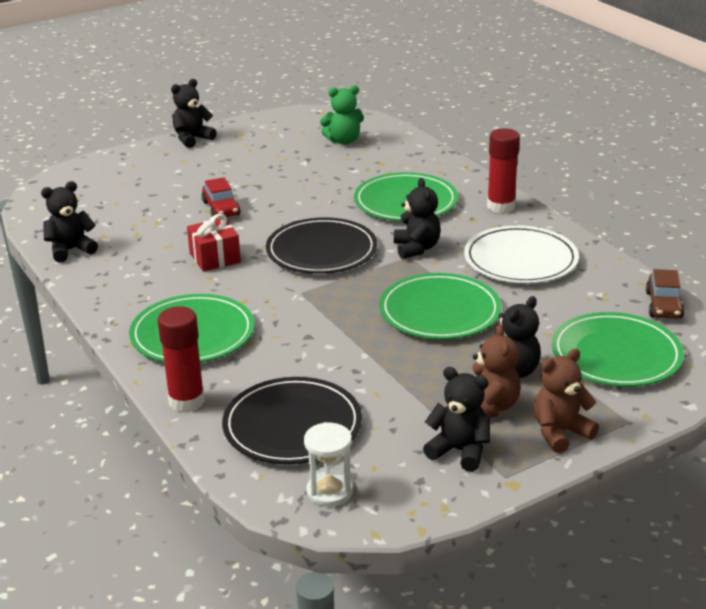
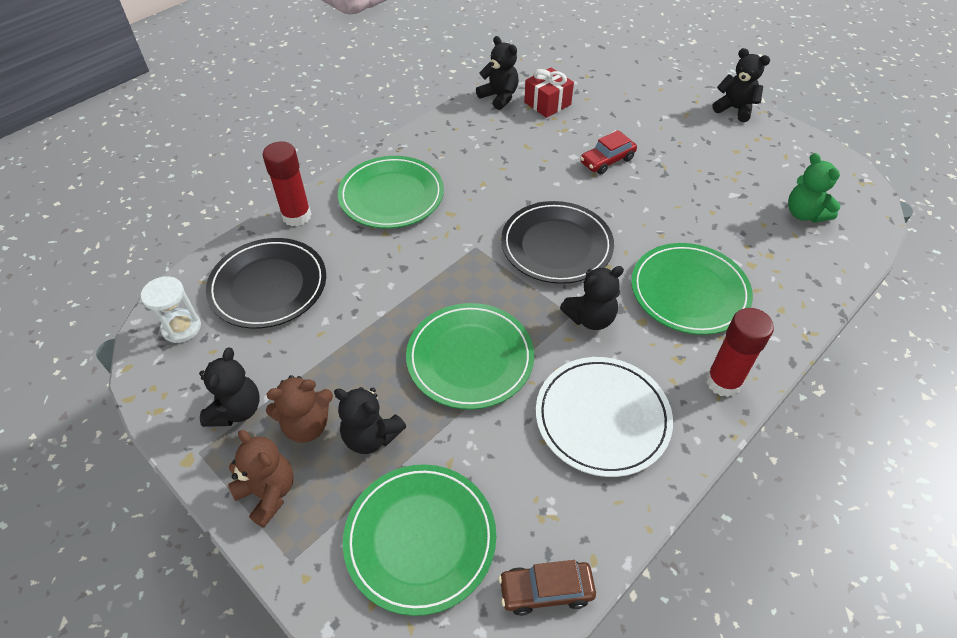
camera: 75 degrees right, 20 degrees up
(215, 258) = (517, 178): red gift -> red gift (547, 103)

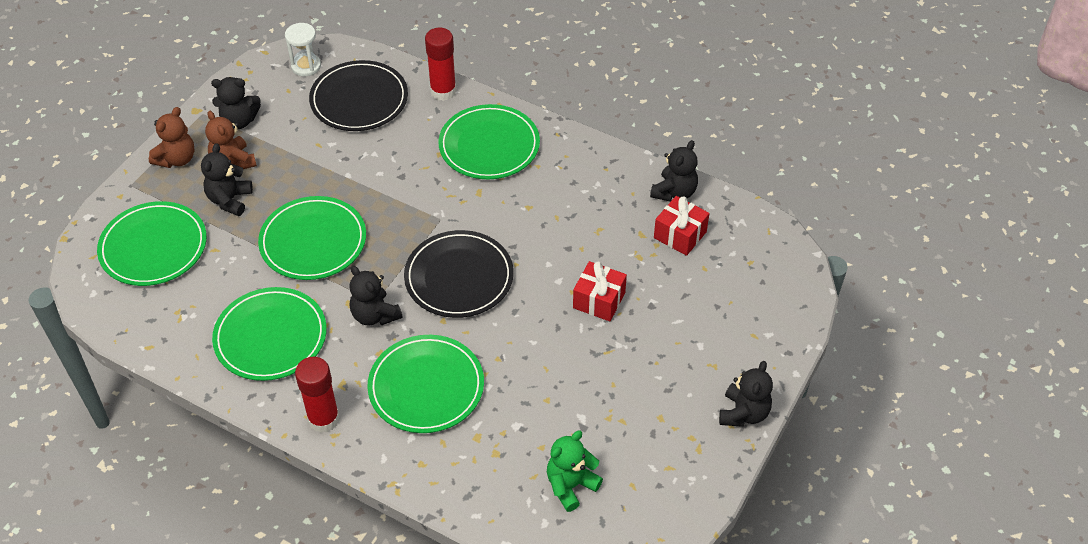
camera: 75 degrees right, 0 degrees up
(546, 591) = (123, 323): brown car -> none
(602, 418) = (270, 337): white plate -> green plate
(607, 161) = (599, 300): red car -> red gift

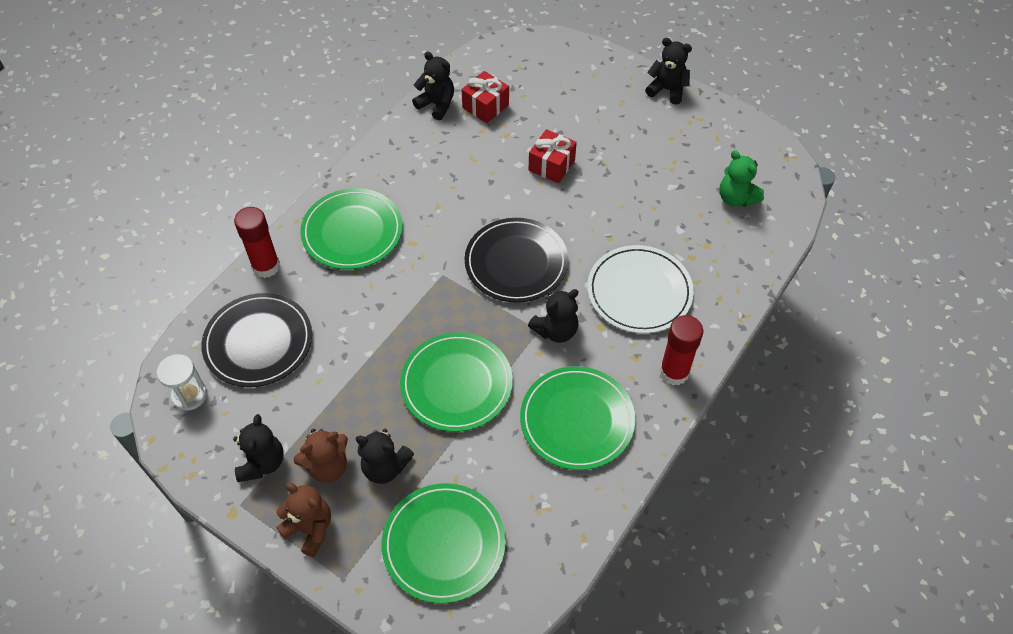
camera: 85 degrees left, 5 degrees up
(426, 387) = (639, 292): green plate -> white plate

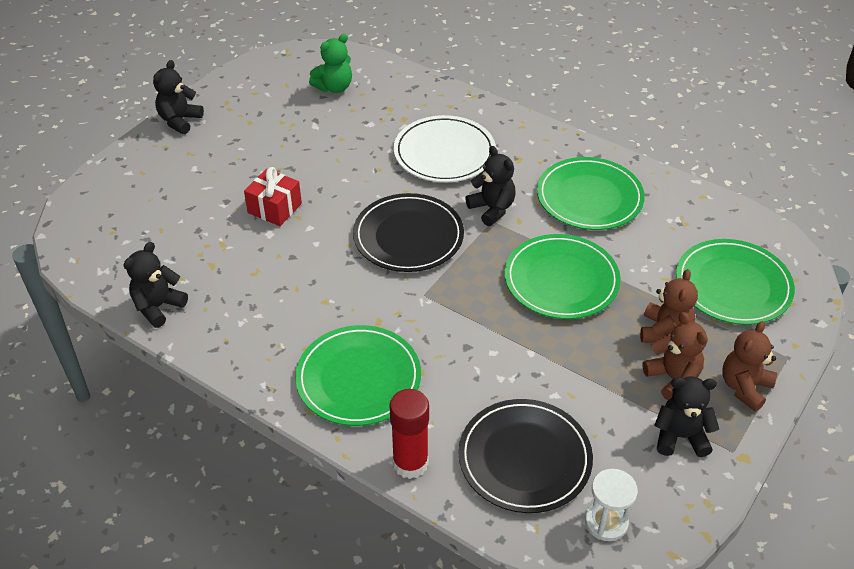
camera: 90 degrees left, 10 degrees down
(385, 467) = (664, 331): black teddy bear -> brown teddy bear
(485, 106) = (171, 262): red gift -> none
(674, 372) = (532, 137): red glue stick -> none

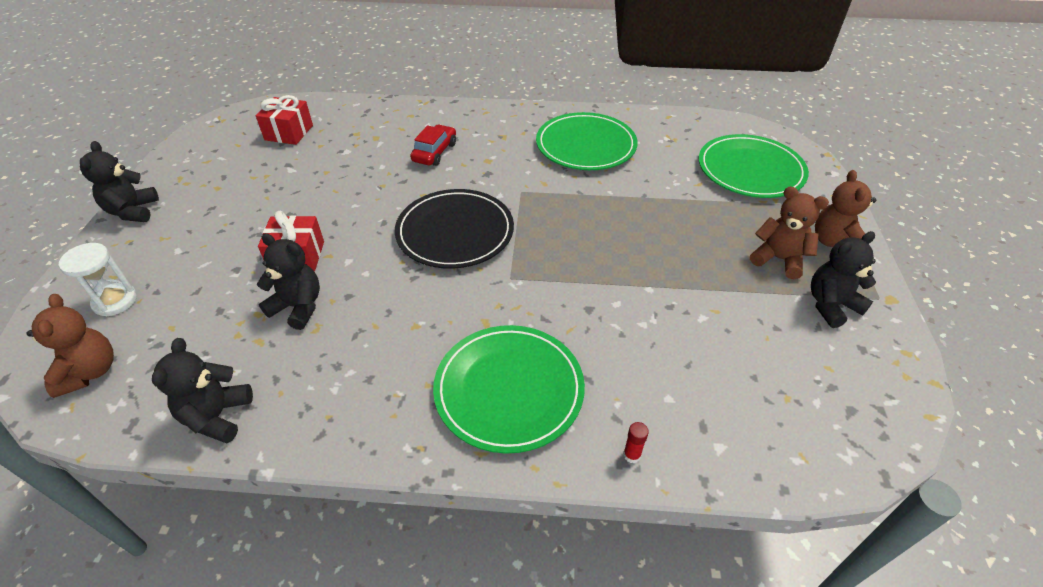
camera: 30 degrees left, 0 degrees up
(334, 87) = (289, 133): green teddy bear -> red gift
(410, 463) = (632, 455): red glue stick -> red glue stick, size x0.41
(444, 153) = (434, 152): white plate -> red car
(492, 209) = (513, 182): black teddy bear -> black teddy bear (298, 307)
(524, 458) = (730, 391): black plate -> none
(561, 280) = (620, 217): green plate -> none
(606, 522) = (852, 416): white hourglass -> white hourglass (115, 301)
(664, 331) = (736, 224): brown teddy bear -> brown teddy bear (90, 372)

